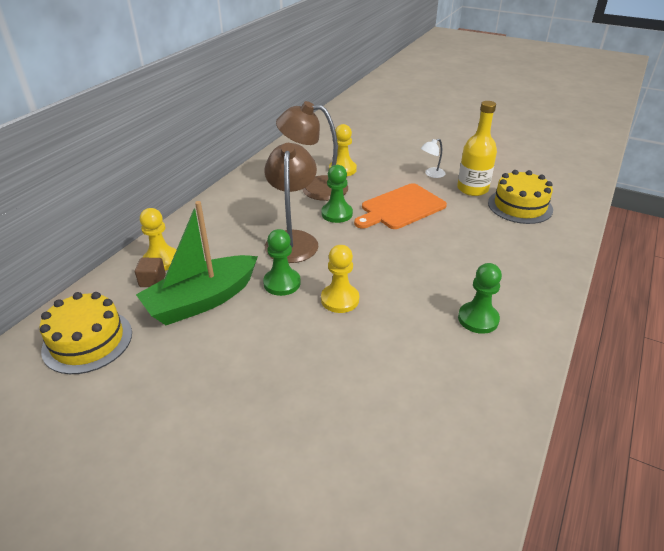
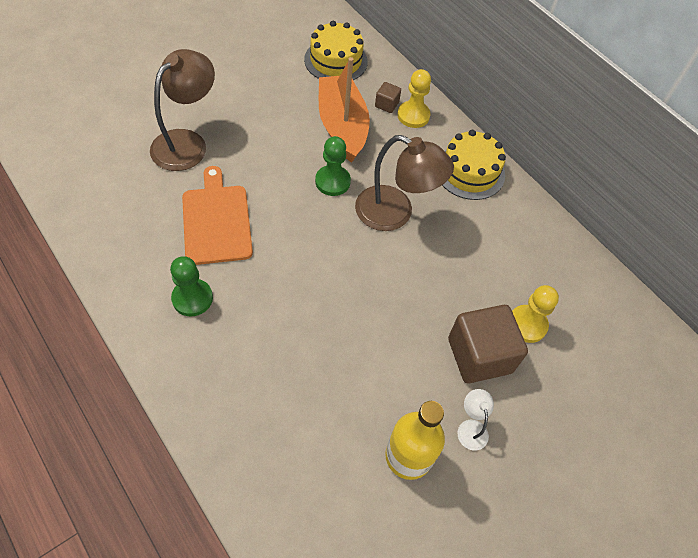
camera: 110 degrees right, 20 degrees up
(202, 300) = (342, 126): green boat -> orange boat
(314, 188) = (491, 274): brown lamp -> brown lamp (187, 143)
(337, 214) = (424, 271): green pawn -> none
(340, 299) = (285, 211): yellow pawn -> none
(382, 180) = (479, 355): none -> brown cube
(401, 208) = (405, 340): orange cutting board -> orange cutting board (216, 221)
(520, 206) = (338, 487): yellow cake -> yellow cake (470, 171)

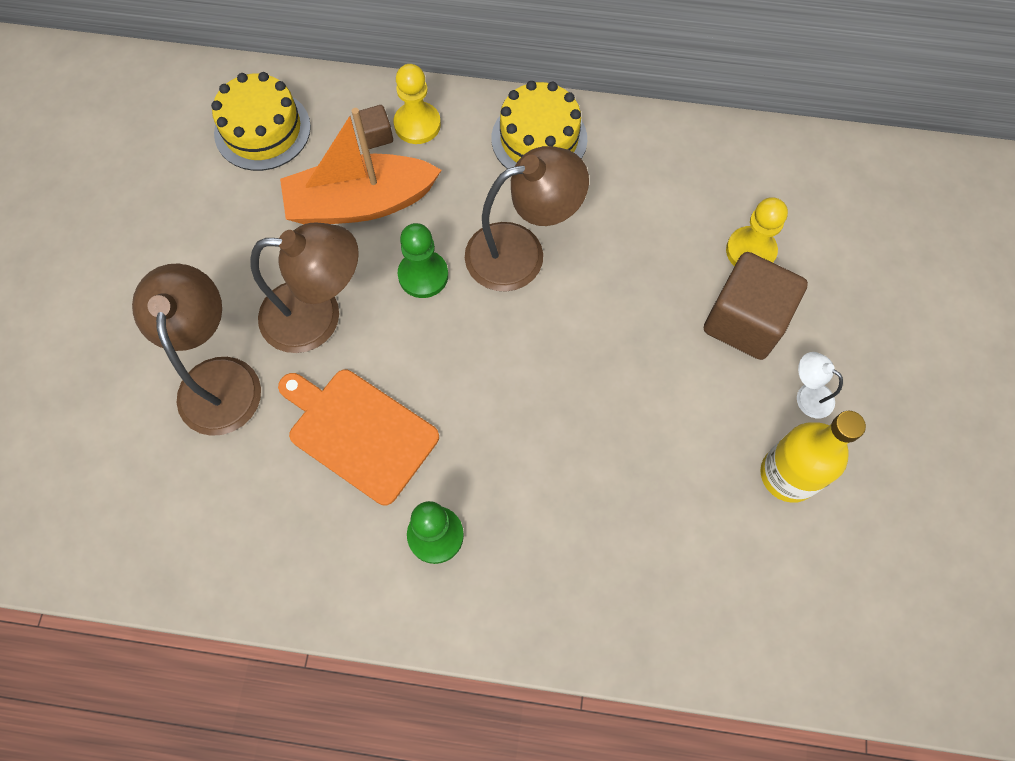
camera: 40 degrees left, 10 degrees up
(262, 156) = (318, 316): none -> brown lamp
(342, 126) = (360, 203): orange boat -> orange boat turned 45 degrees counterclockwise

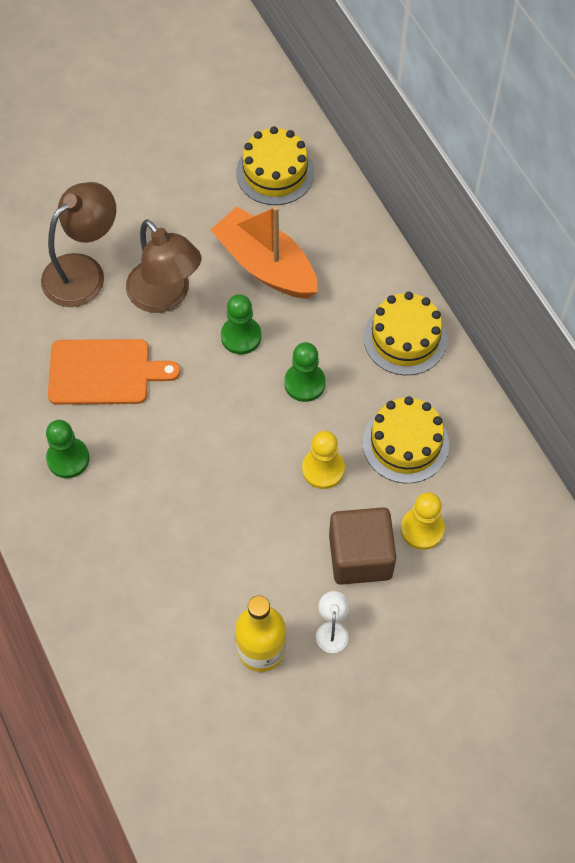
camera: 55 degrees right, 5 degrees down
(359, 432) = (104, 372): orange cutting board -> orange cutting board turned 90 degrees clockwise
(376, 136) = (325, 240): brown cube -> none
(417, 124) = (354, 257): yellow pawn -> yellow pawn (323, 469)
(521, 252) = (304, 383): brown lamp -> green pawn
(651, 208) = (405, 443): none -> yellow cake

